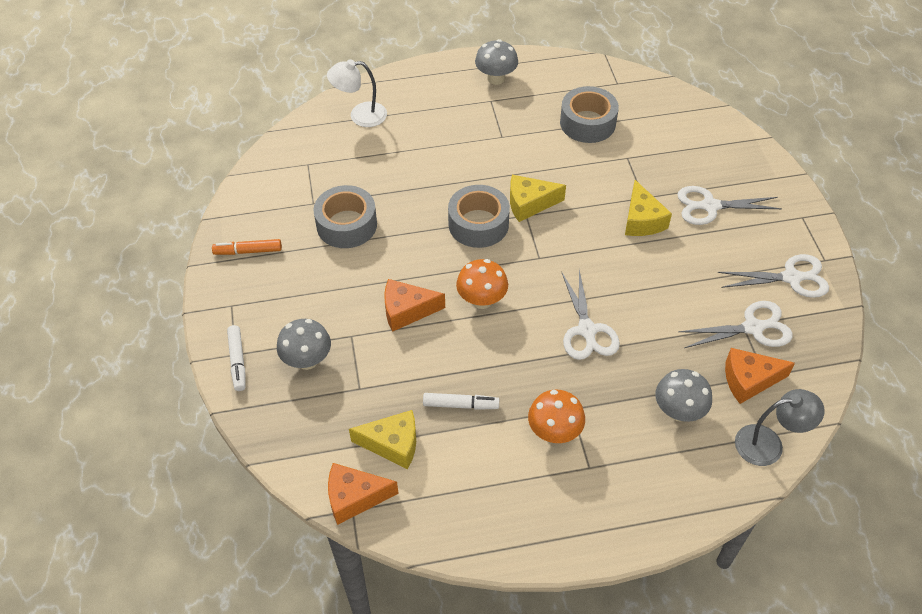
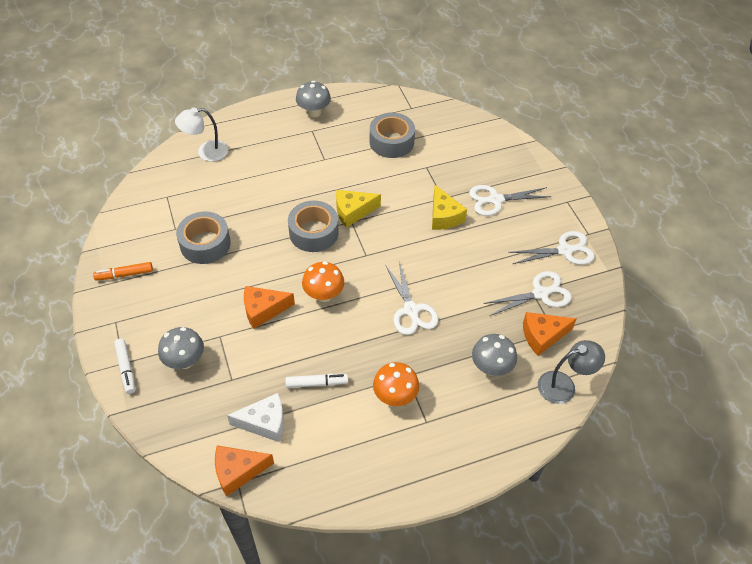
camera: 10 degrees left, 0 degrees up
(392, 444) = (264, 423): yellow cheese -> white cheese

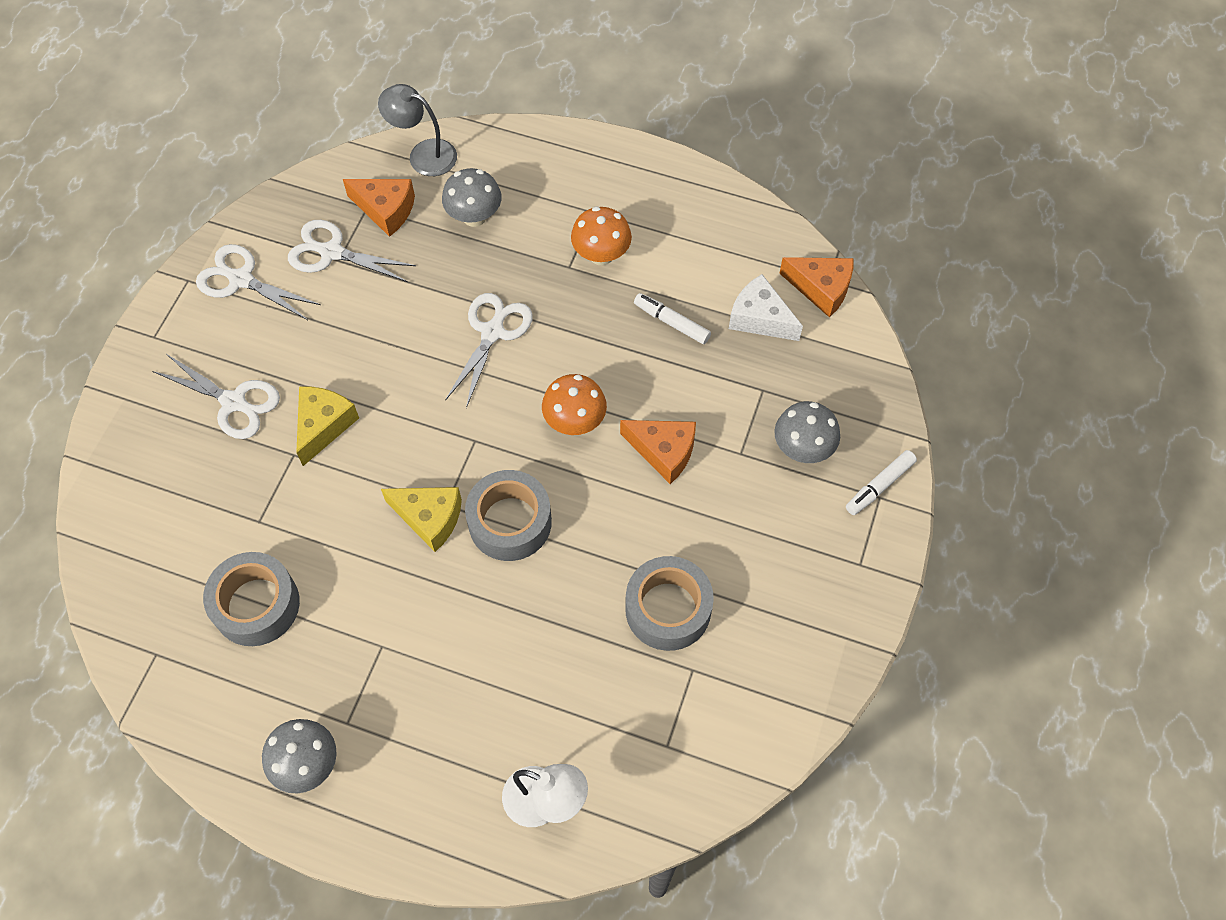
camera: 140 degrees left, 10 degrees up
(124, 274) = (809, 635): orange marker -> none
(126, 368) = (879, 486): white marker -> white marker turned 150 degrees counterclockwise

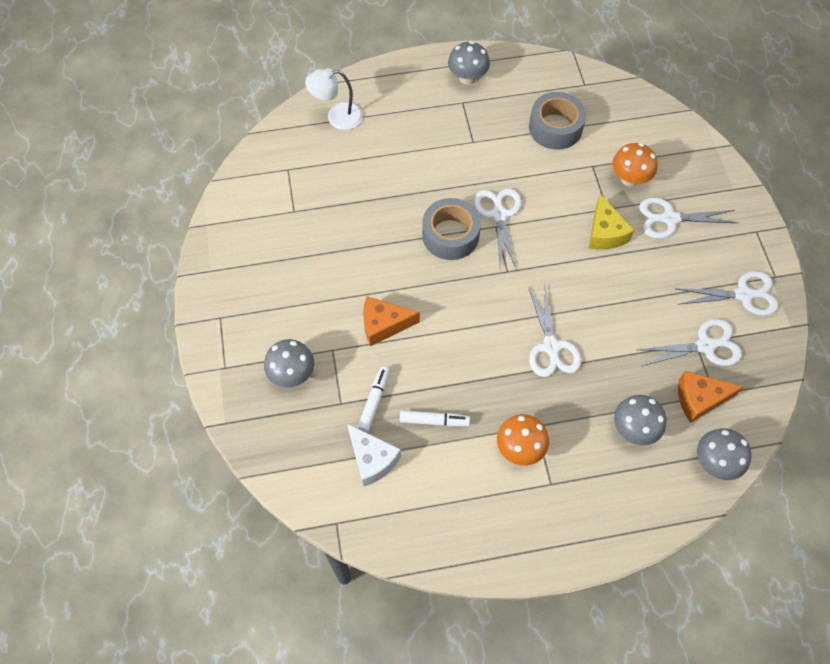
camera: 150 degrees right, 0 degrees up
(423, 154) = (715, 463): grey lamp -> grey mushroom
(429, 518) = (499, 214): yellow cheese -> white scissors
(575, 421) = (453, 315): orange mushroom -> orange mushroom (629, 179)
(668, 609) = (326, 234): grey tape -> none
(760, 318) = (372, 459): white cheese -> white cheese turned 45 degrees clockwise
(821, 289) = (338, 511): orange cheese -> none
(879, 486) = (228, 375): white marker -> white marker (374, 401)

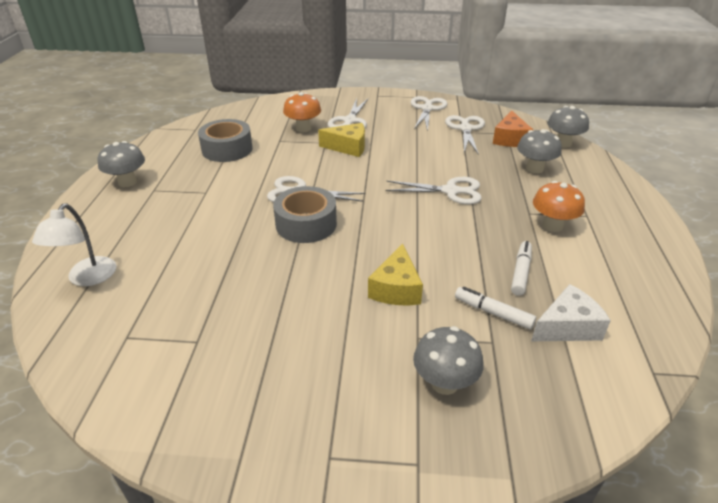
camera: 75 degrees left, 25 degrees down
(384, 325) = (396, 288): orange cheese -> yellow cheese

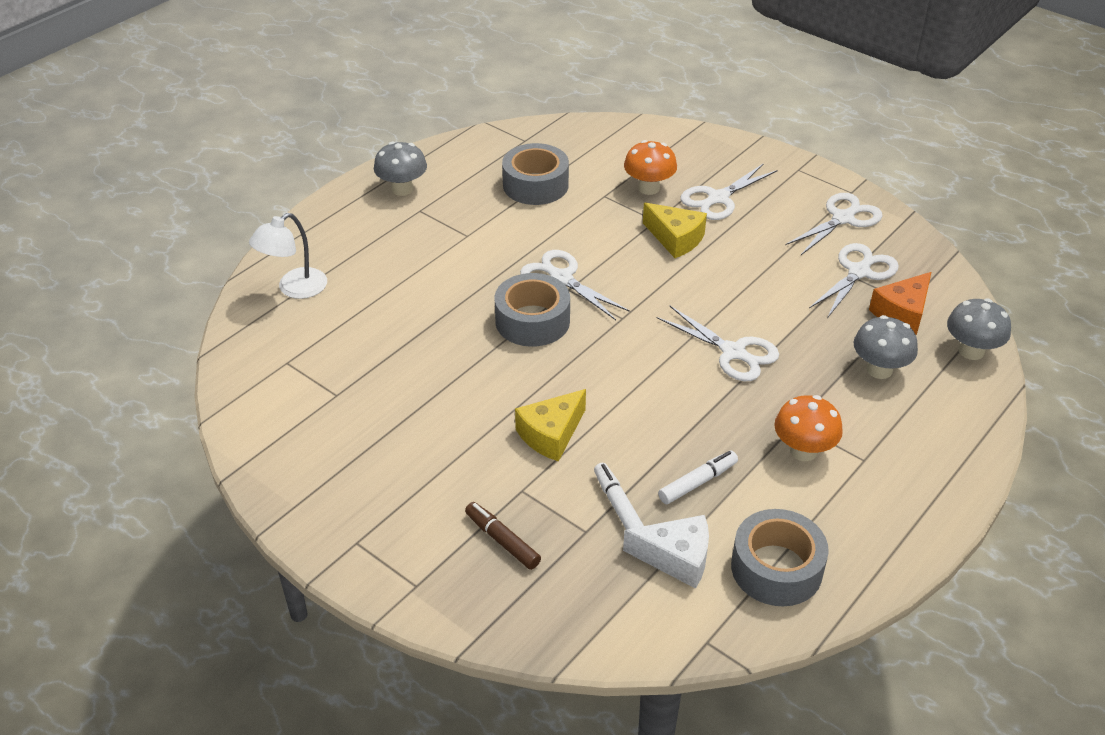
camera: 35 degrees right, 5 degrees up
(444, 383) = (502, 540): grey mushroom -> brown marker
(627, 300) = (776, 568): none -> grey tape

